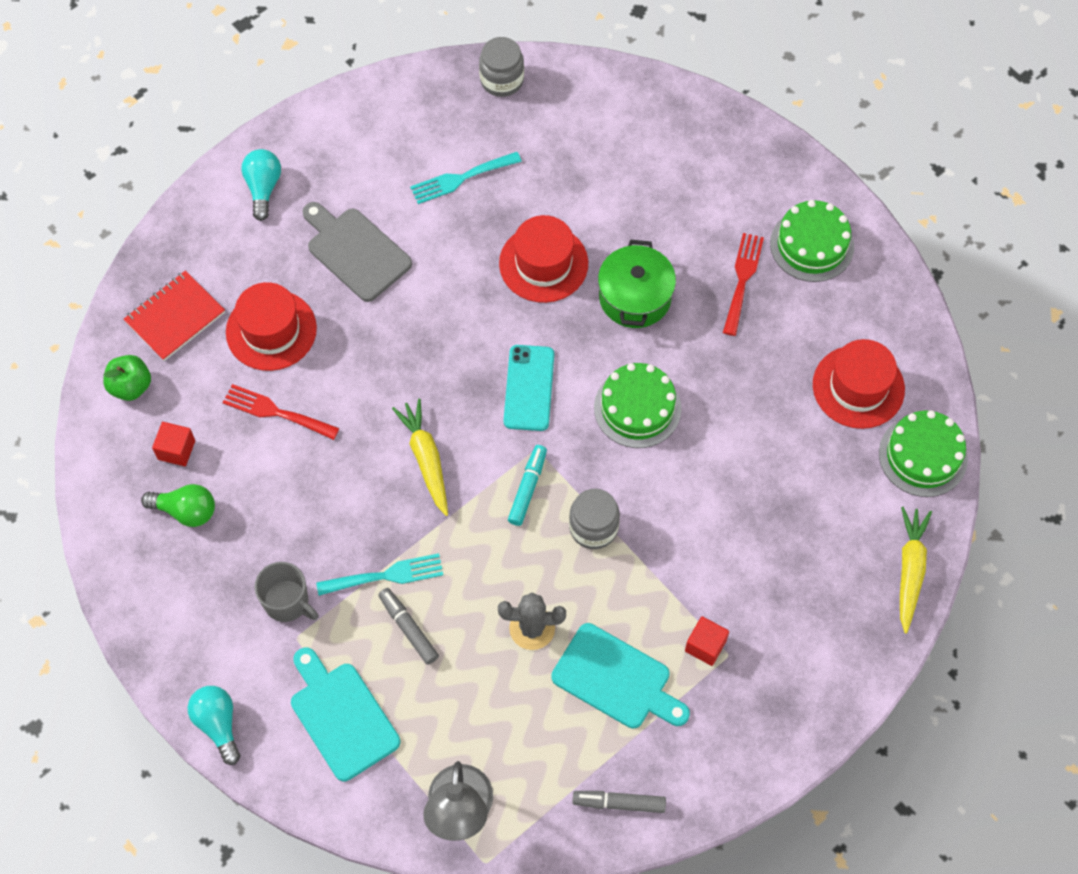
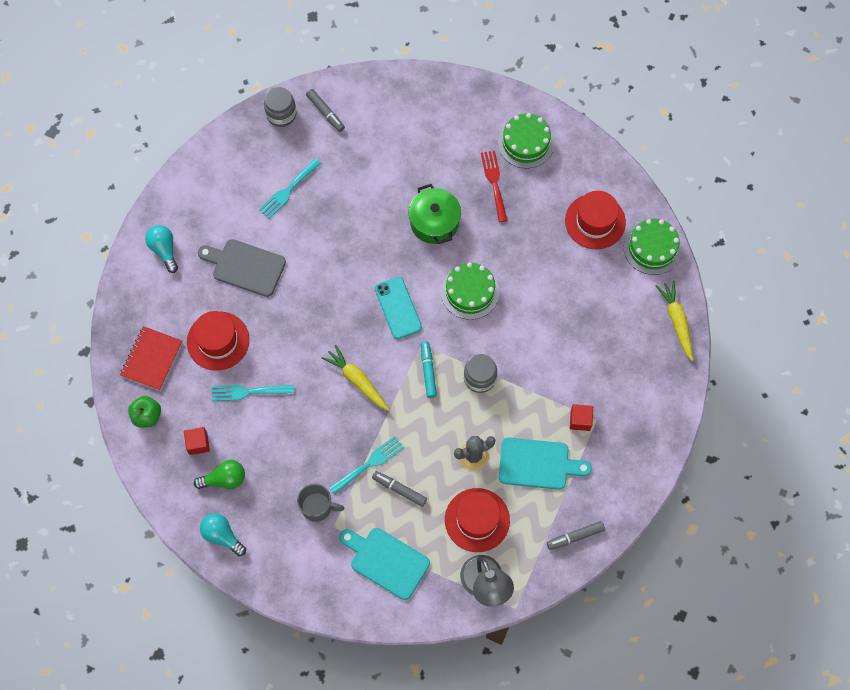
camera: 25 degrees left, 5 degrees up
(218, 724) = (314, 600): turquoise light bulb -> turquoise light bulb (222, 536)
(276, 412) = (248, 392): red fork -> turquoise fork
(543, 263) = (367, 224): red hat -> red hat (477, 520)
(561, 101) = (325, 113): none -> grey marker

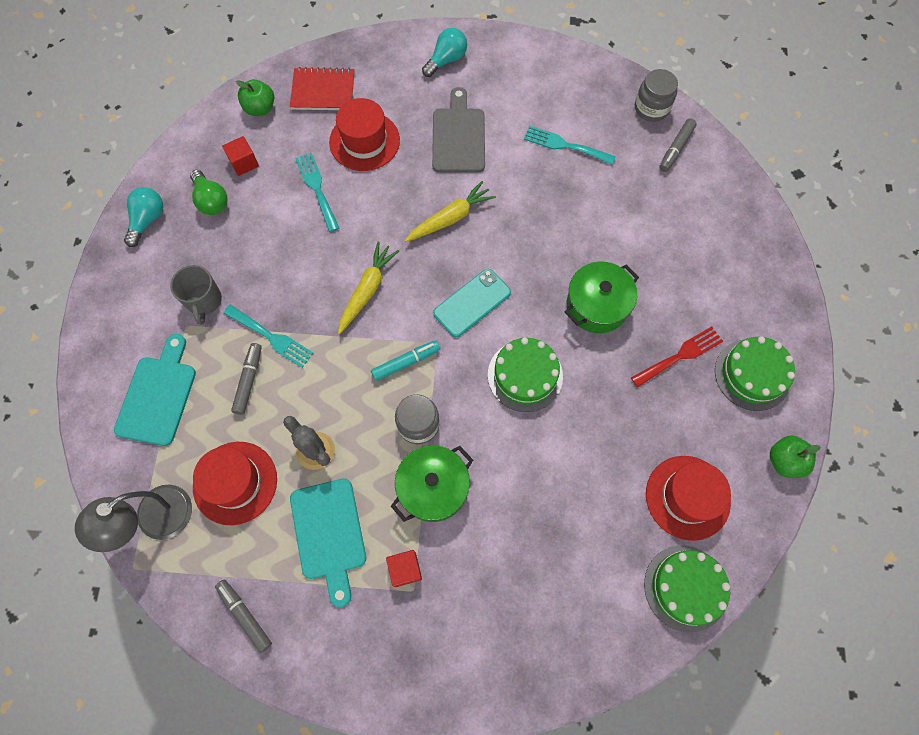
camera: 70 degrees right, 0 degrees up
(530, 383) = (433, 488): none -> green pot
(592, 151) = (784, 461): none -> green apple
(676, 321) = (594, 658): yellow carrot -> yellow carrot (450, 218)

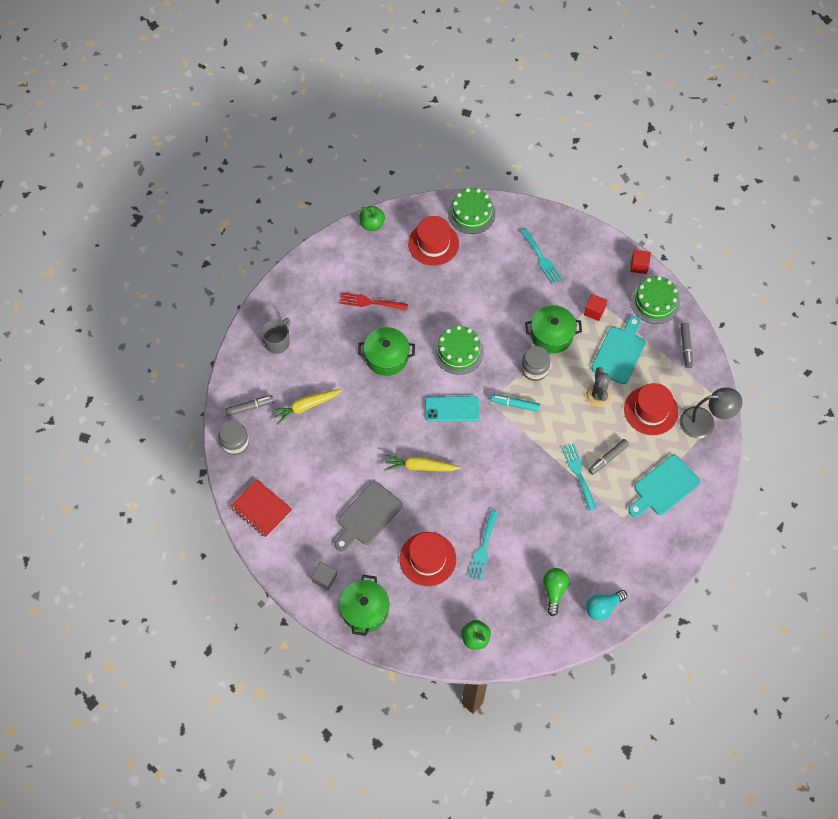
camera: 140 degrees left, 5 degrees down
(204, 301) = (602, 525): grey mug -> grey mug (278, 342)
(244, 163) = (515, 603): red cube -> red cube (639, 266)
(323, 91) = (424, 619): red notebook -> red notebook (261, 509)
(367, 290) = (504, 460): yellow carrot -> yellow carrot (306, 406)
(385, 61) = (365, 610): none -> green pot
(446, 60) = (324, 578): turquoise light bulb -> grey cube
(565, 145) = (310, 460): turquoise fork -> turquoise fork (541, 258)
(752, 374) = (344, 268): green cake -> green cake (655, 302)

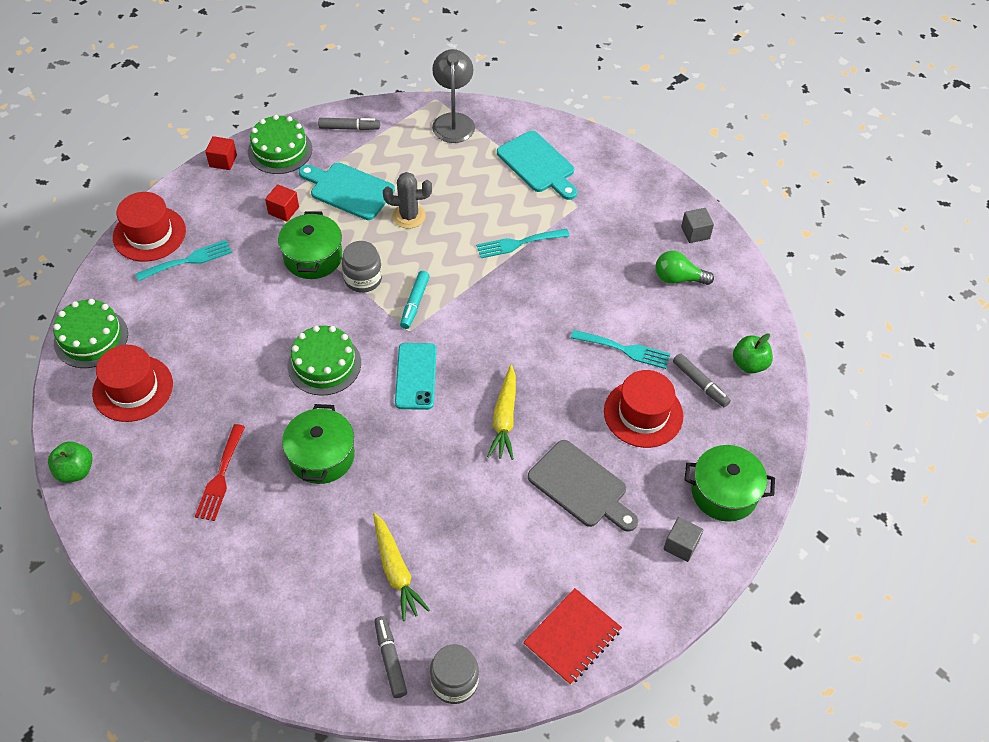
camera: 90 degrees left, 10 degrees down
(278, 342) = (273, 615): grey mug -> none
(603, 607) = (695, 233): turquoise light bulb -> grey cube
(608, 458) = (498, 213): grey marker -> grey marker (700, 384)
(651, 410) = (434, 167): red hat -> red hat (149, 234)

